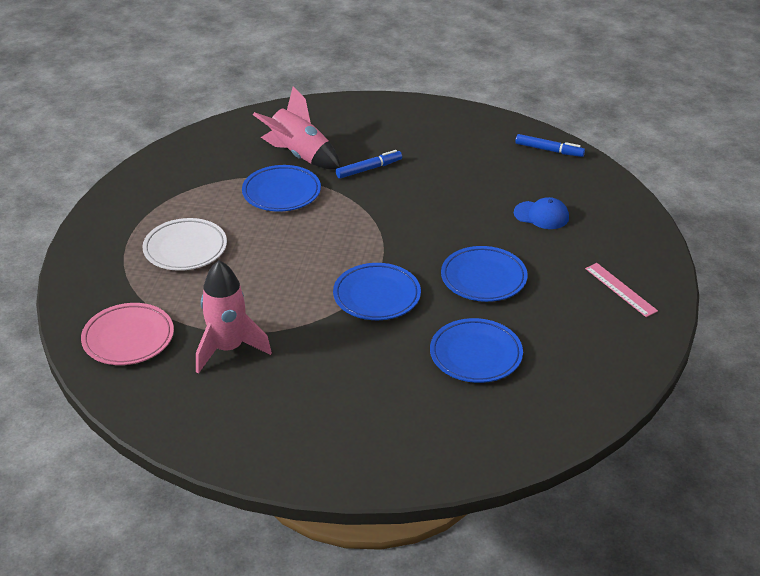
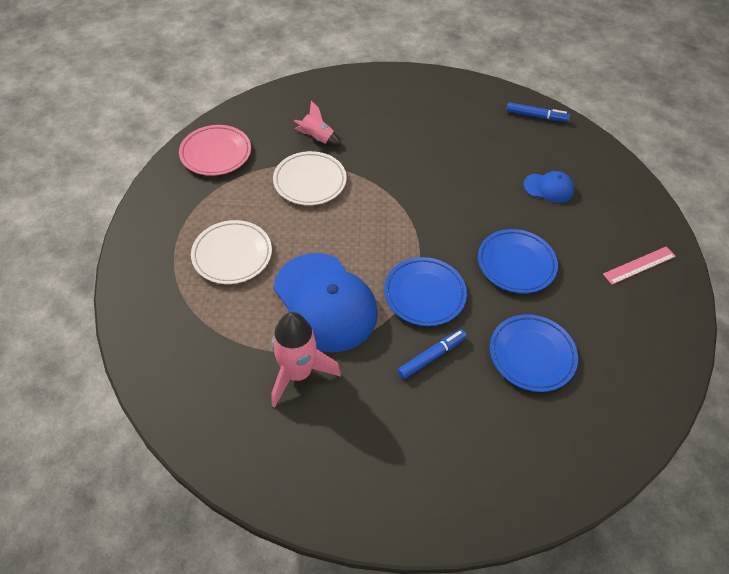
camera: 10 degrees left, 15 degrees up
(128, 338) = (197, 370): pink plate -> pink plate (216, 153)
(271, 294) = (325, 302): none -> blue cap
(281, 192) = (310, 181): blue plate -> white plate
(299, 155) = (317, 138): pink rocket -> pink rocket, size x0.58
(369, 169) = (383, 148): blue marker -> blue marker (431, 356)
(620, 289) = (639, 265): pink ruler -> pink ruler turned 75 degrees counterclockwise

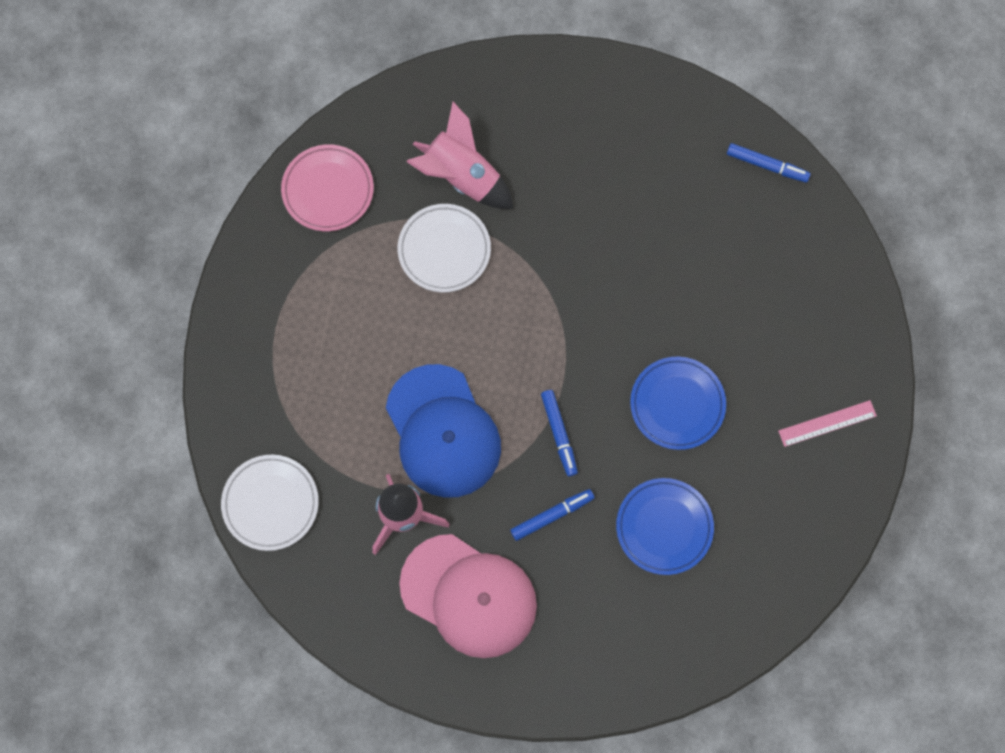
camera: 10 degrees right, 20 degrees up
(232, 255) = (341, 353): white plate -> white plate (270, 503)
(317, 138) = (462, 176): pink rocket -> pink rocket, size x1.72
(368, 433) = (469, 596): none -> pink cap
(424, 294) = (559, 434): blue plate -> blue marker
(548, 188) = (749, 293): blue cap -> none

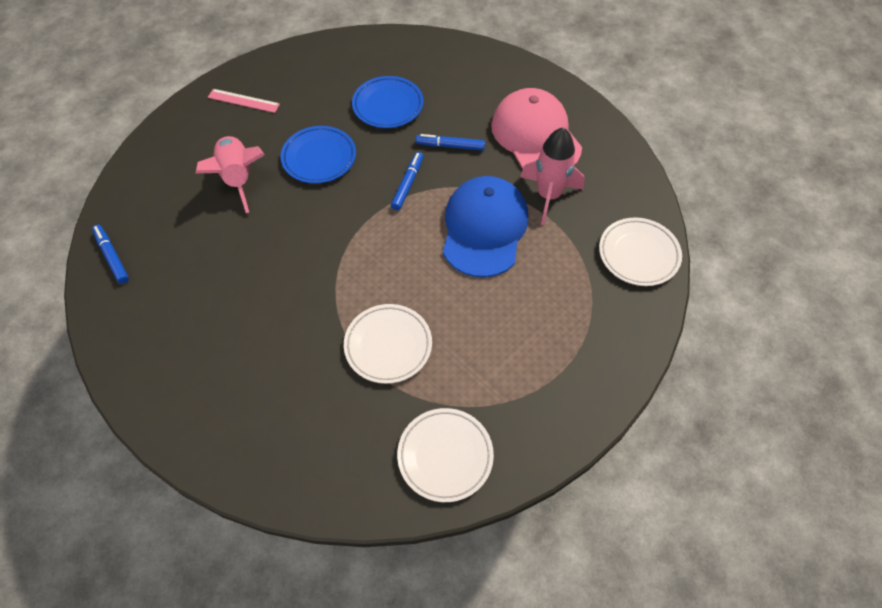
camera: 145 degrees left, 15 degrees down
(328, 190) = (445, 456): pink plate -> white plate
(462, 176) = (328, 393): pink rocket -> pink rocket (238, 178)

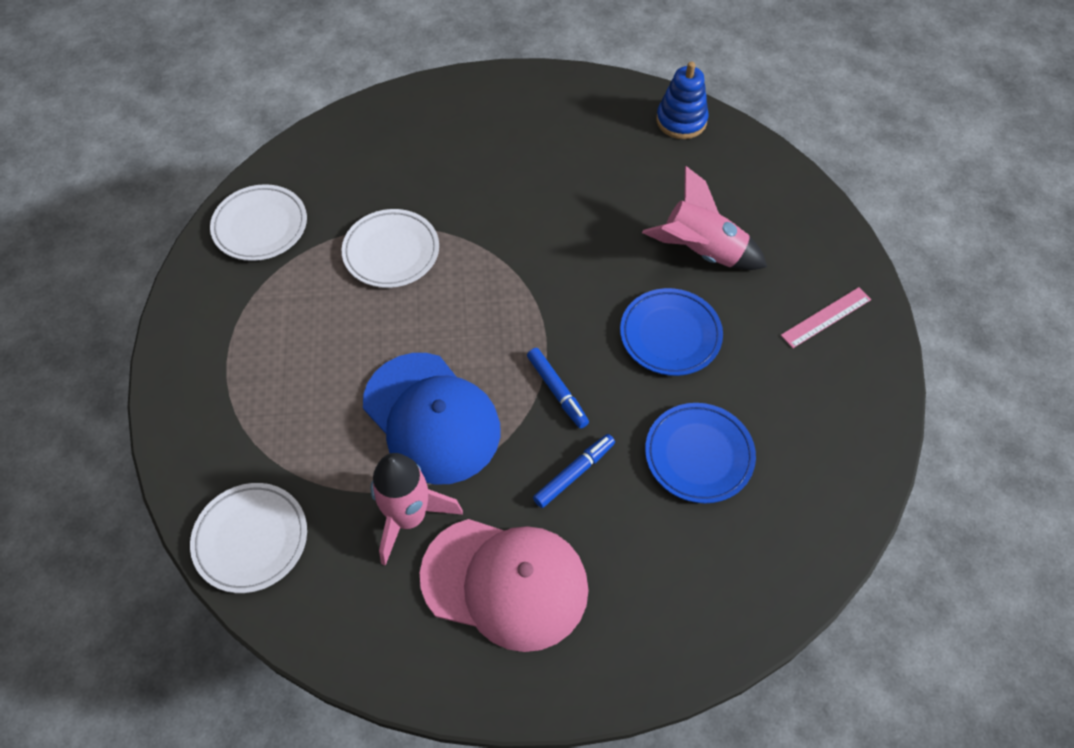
camera: 130 degrees right, 0 degrees up
(112, 257) = (681, 121): blue marker -> blue stacking toy

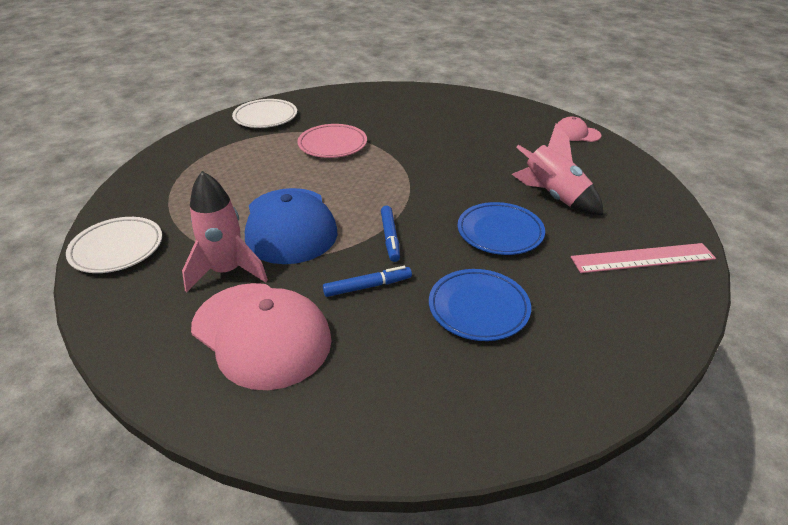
camera: 25 degrees right, 20 degrees down
(391, 252) = (332, 145): white plate -> pink plate
(681, 121) = (576, 133): blue stacking toy -> pink cap
(826, 317) = (642, 258): pink ruler -> pink ruler, size x1.51

